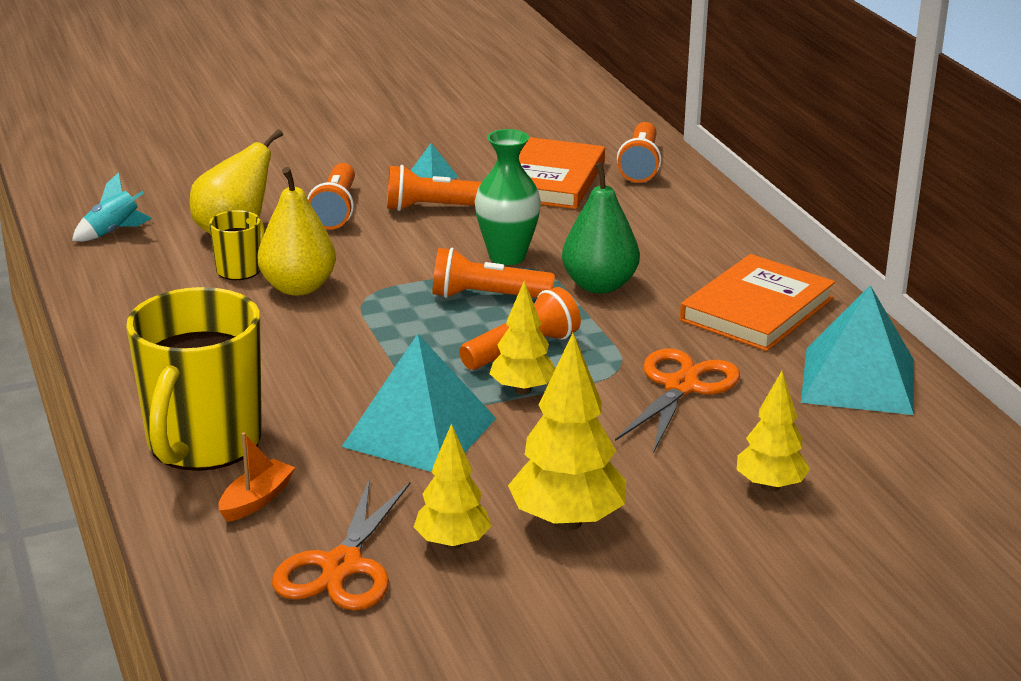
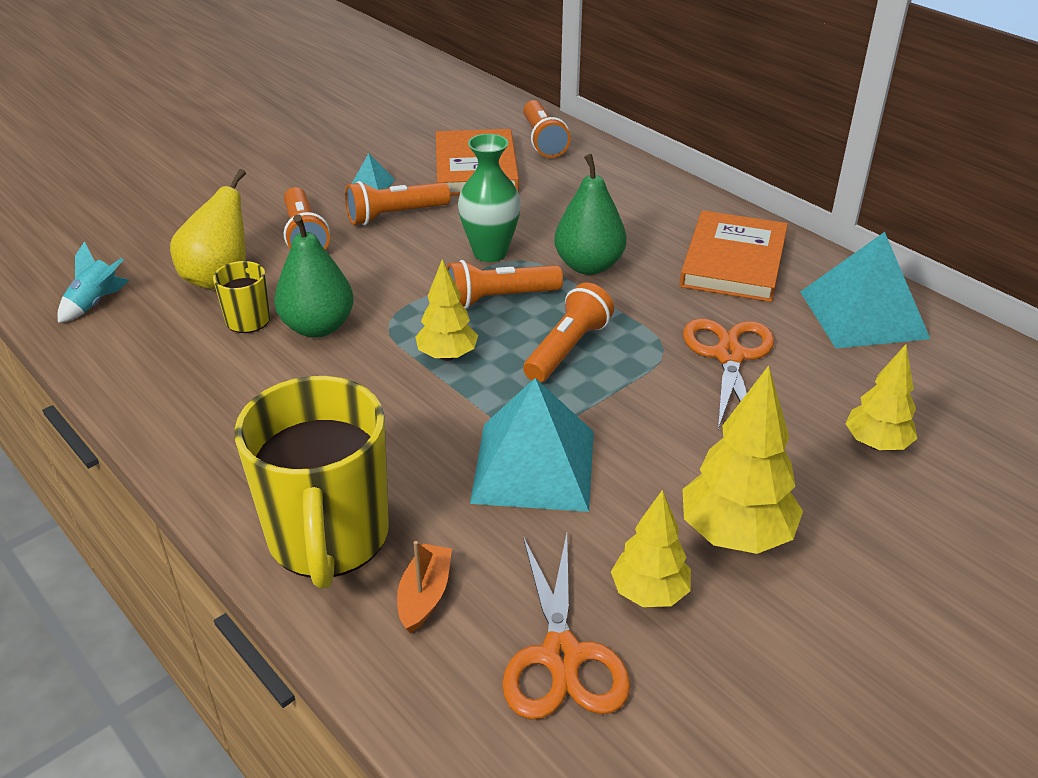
camera: 20 degrees left, 10 degrees up
(298, 287) = (318, 327): yellow pear -> green pear
(523, 390) = (596, 393): yellow tree -> yellow tree (447, 356)

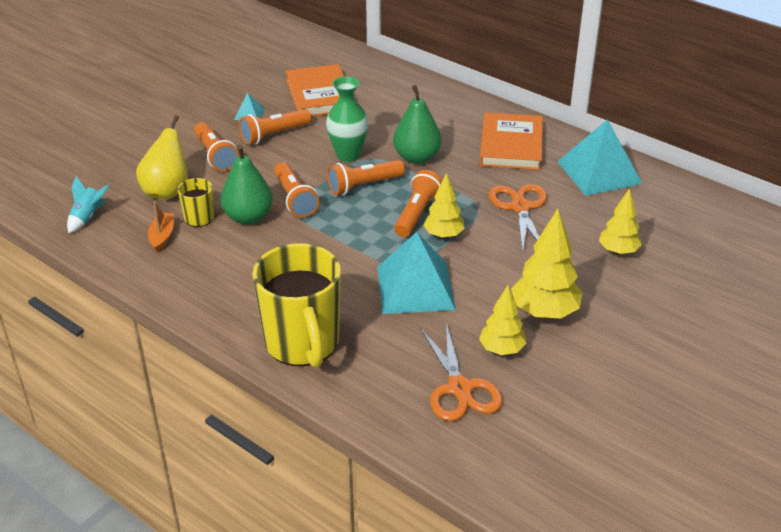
camera: 10 degrees left, 0 degrees up
(425, 595) = (371, 367): orange boat -> orange boat (162, 236)
(447, 356) = (341, 227): yellow tree -> yellow tree (443, 235)
(543, 141) = (361, 70): orange flashlight -> orange flashlight (295, 199)

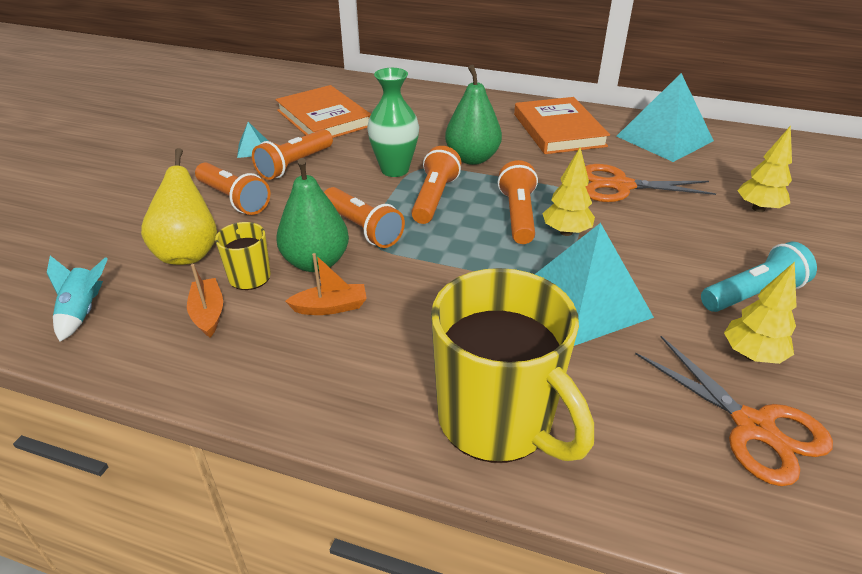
camera: 20 degrees left, 0 degrees up
(241, 250) = (330, 307): none -> orange boat
(363, 186) = (434, 198): orange flashlight -> orange flashlight turned 150 degrees clockwise
(520, 207) = (621, 186): orange scissors -> orange scissors turned 60 degrees counterclockwise
(544, 312) = (753, 294): yellow tree -> turquoise flashlight

